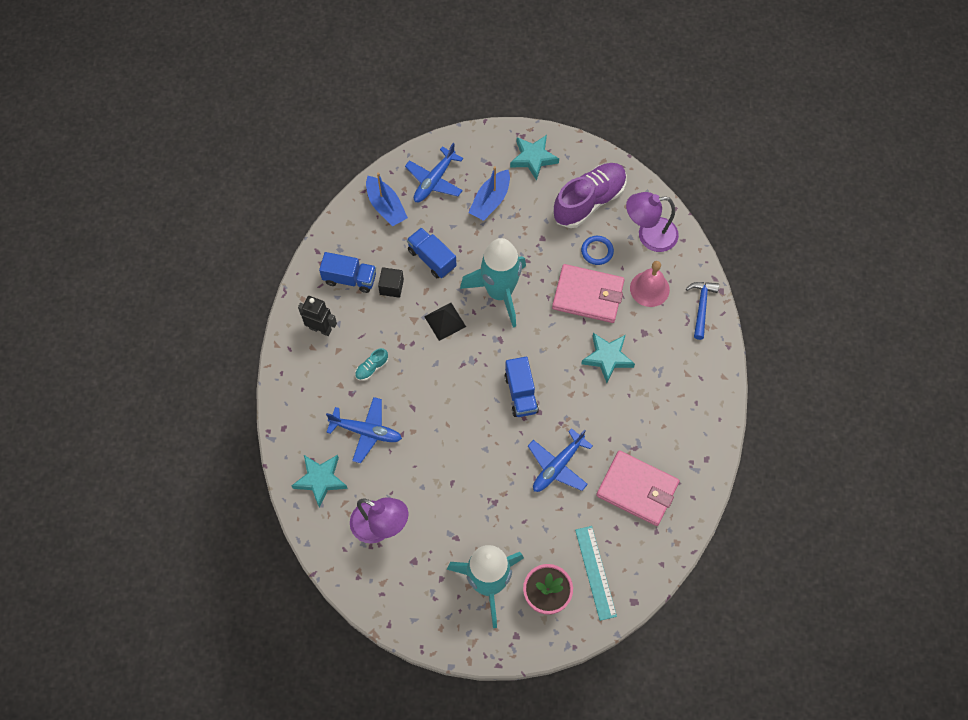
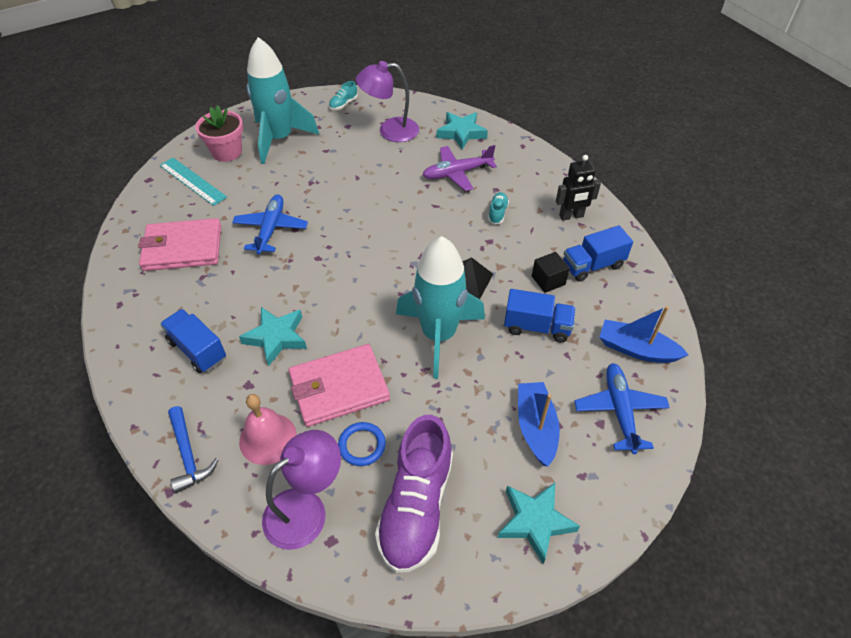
camera: 145 degrees right, 15 degrees down
(366, 432) = (457, 173): blue plane -> purple plane
(395, 600) = (343, 104): none -> turquoise shoe
(521, 393) = (345, 262): blue truck -> blue truck (197, 350)

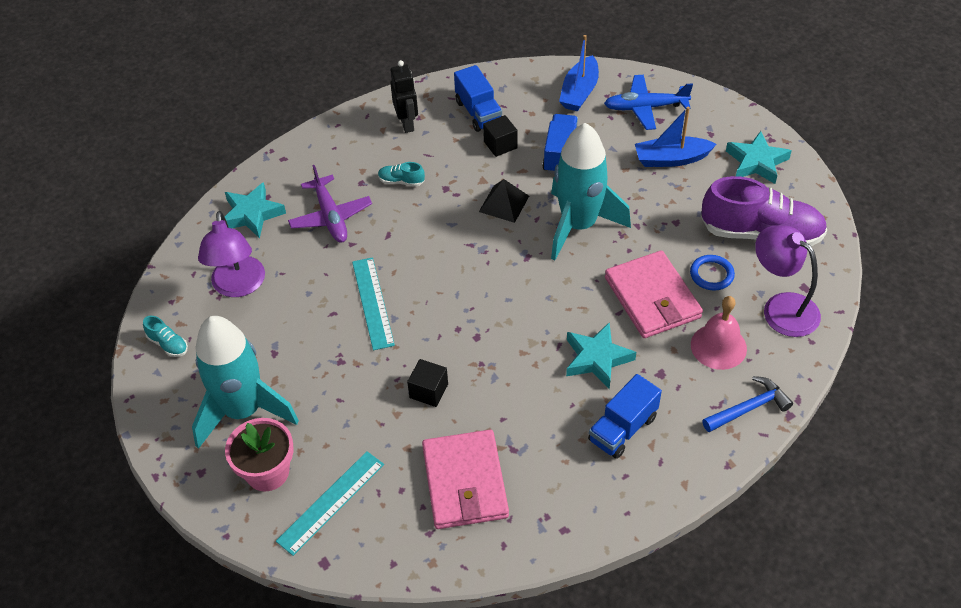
camera: 90 degrees left, 0 degrees up
(271, 229) = (428, 391): blue plane -> black cube
(364, 198) = (373, 303): none -> turquoise ruler

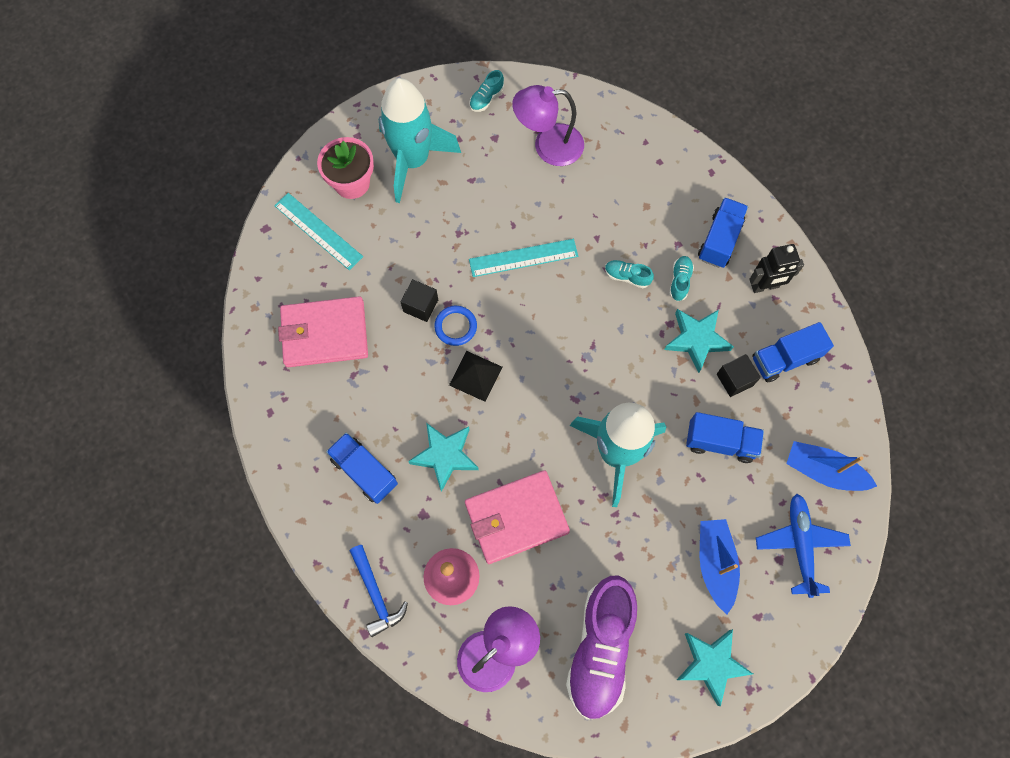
camera: 90 degrees right, 20 degrees up
(252, 214) = (636, 150): turquoise star -> turquoise star (696, 340)
(330, 216) = (632, 218): purple plane -> none
(358, 153) = (719, 240): none -> blue truck
(396, 220) = (627, 277): none -> turquoise shoe
(504, 203) = (648, 379): black pyramid -> black pyramid (475, 376)
(711, 274) = (544, 584): blue ring -> blue ring (455, 326)

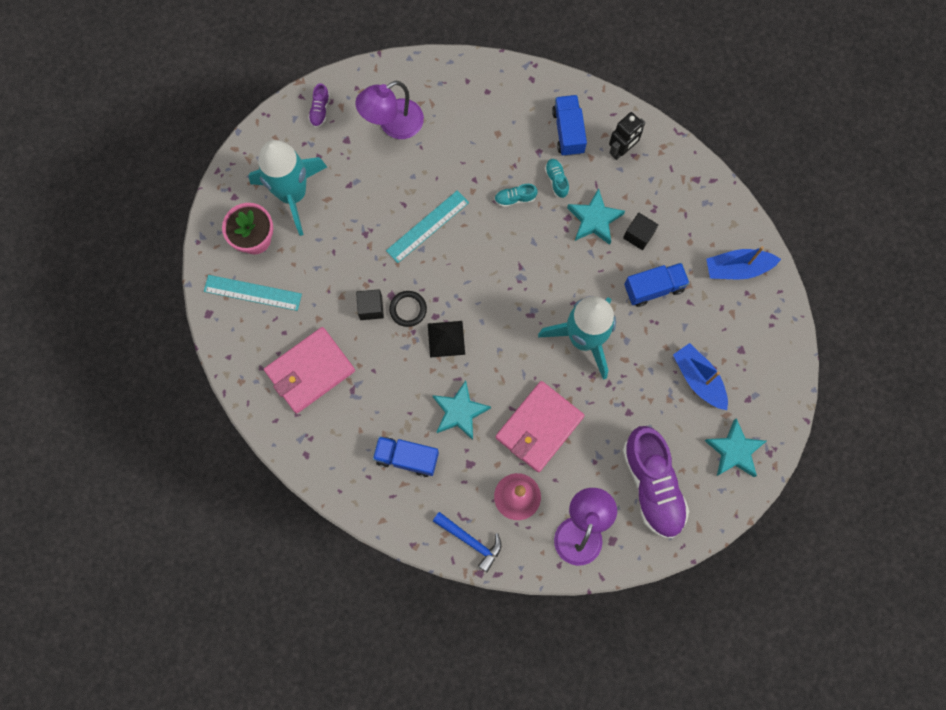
camera: 30 degrees left, 5 degrees up
(455, 326) = (408, 309): blue ring -> black ring
(486, 98) = (320, 110): turquoise shoe -> purple shoe
(785, 359) = (666, 199): blue truck -> none
(800, 545) = (749, 331): blue plane -> none

